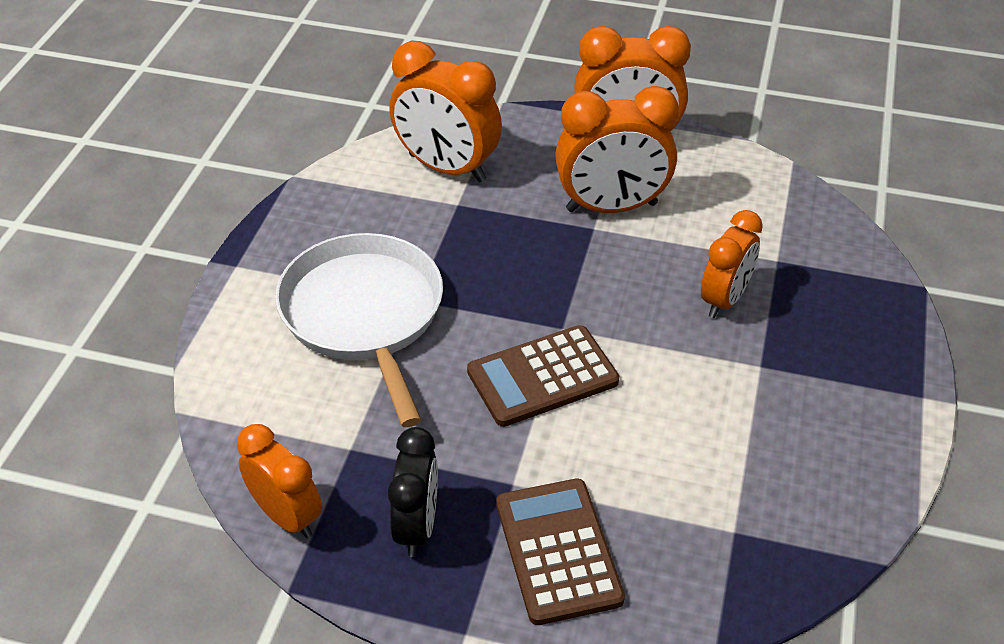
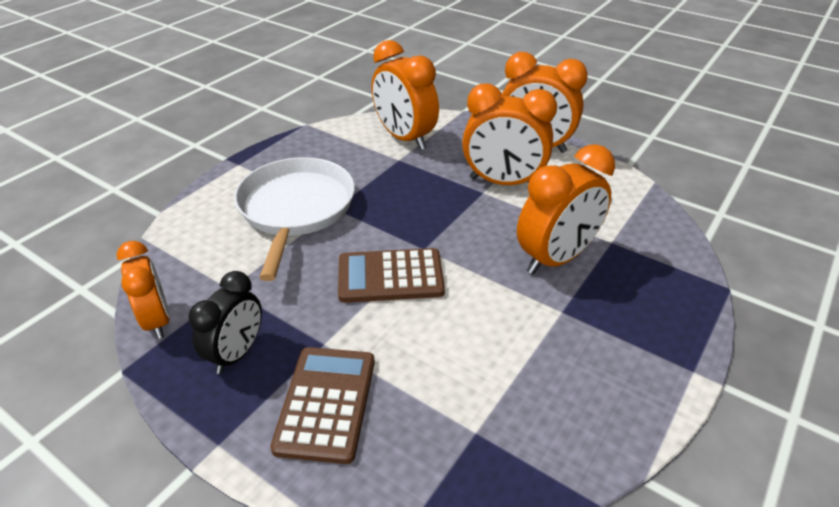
camera: 20 degrees right, 5 degrees down
(724, 300) = (556, 258): orange clock -> orange clock, size x1.54

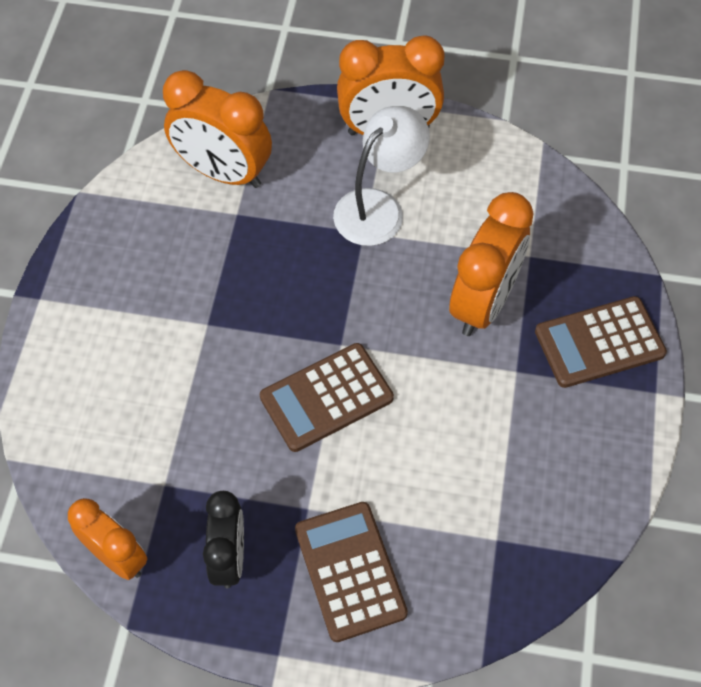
camera: 25 degrees left, 20 degrees up
(296, 209) = (163, 344): white pan -> none
(503, 182) = (378, 207): orange clock -> white lamp
(650, 316) = (599, 342): none -> brown calculator

